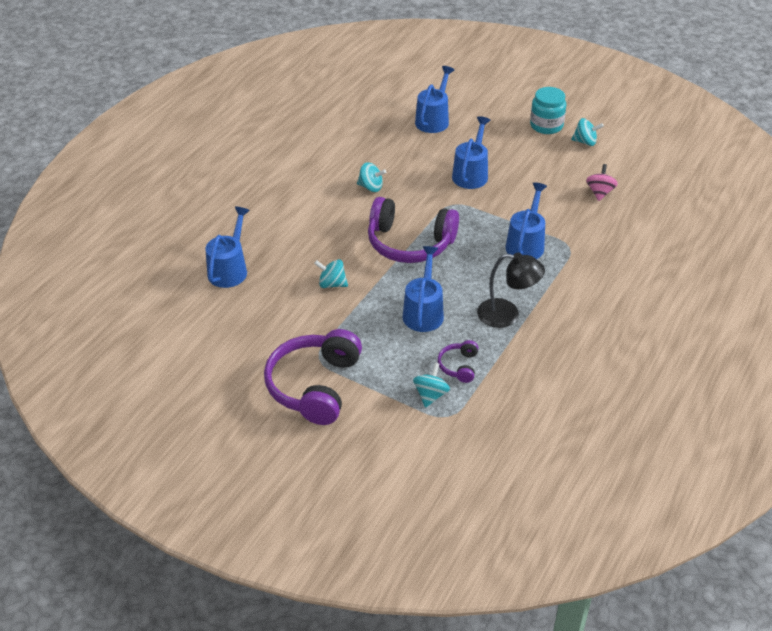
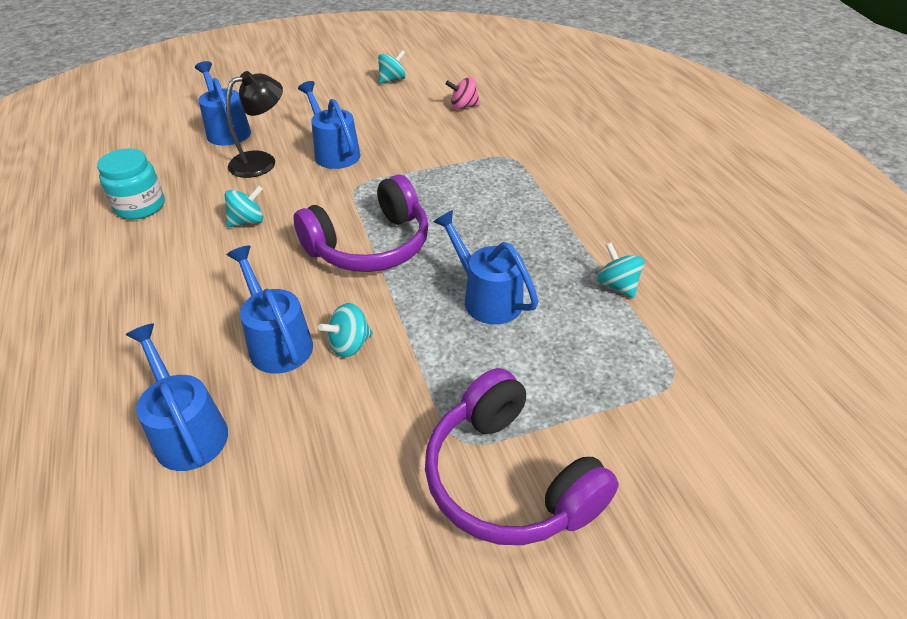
camera: 50 degrees left, 0 degrees up
(430, 395) = (626, 372): turquoise spinning top -> turquoise spinning top (617, 285)
(459, 366) = (600, 321): purple headphones -> none
(507, 315) = (558, 243): black lamp -> black lamp (262, 161)
(526, 243) = (473, 176): blue watering can -> blue watering can (277, 341)
(546, 125) = (341, 84): turquoise jar -> turquoise jar (140, 206)
(600, 192) = (463, 107): pink spinning top -> pink spinning top turned 60 degrees counterclockwise

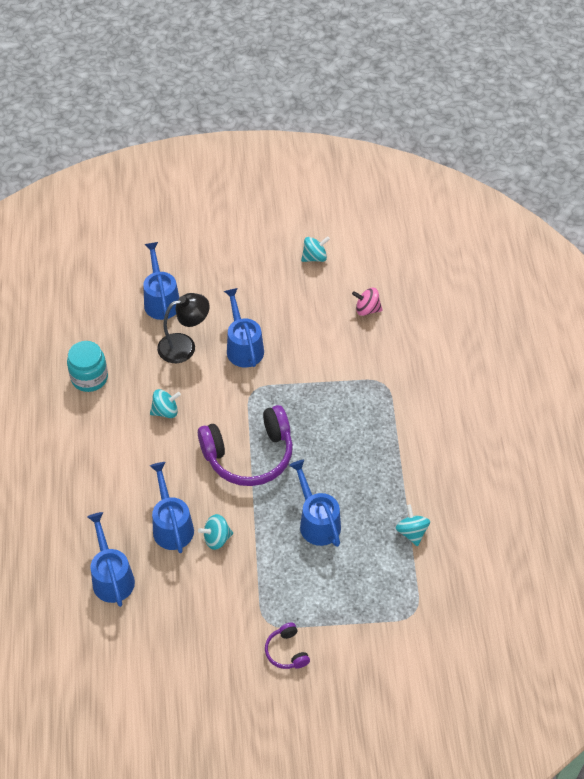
camera: 15 degrees right, 10 degrees up
(509, 478) = (286, 651): purple headphones -> purple headphones, size x0.45

